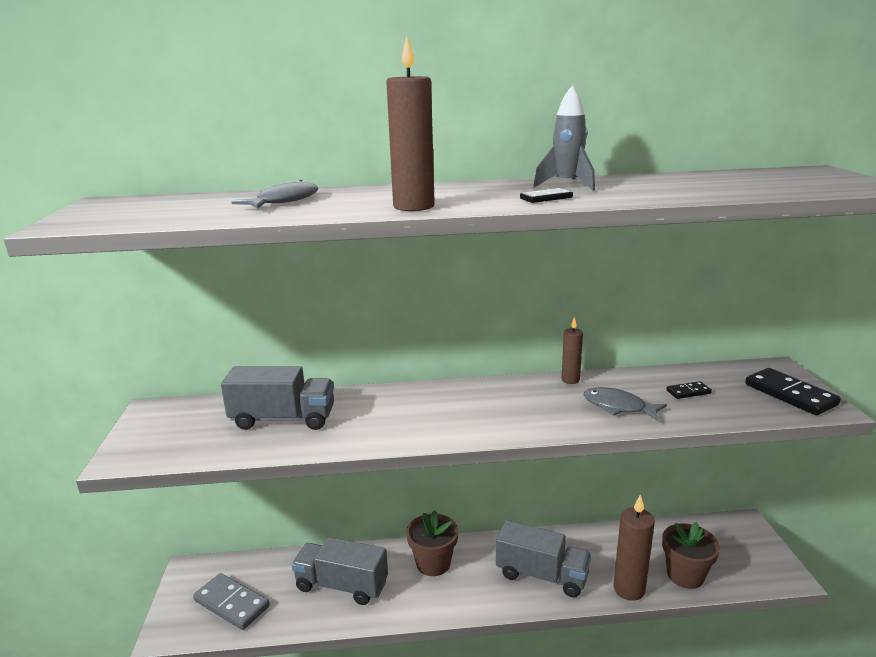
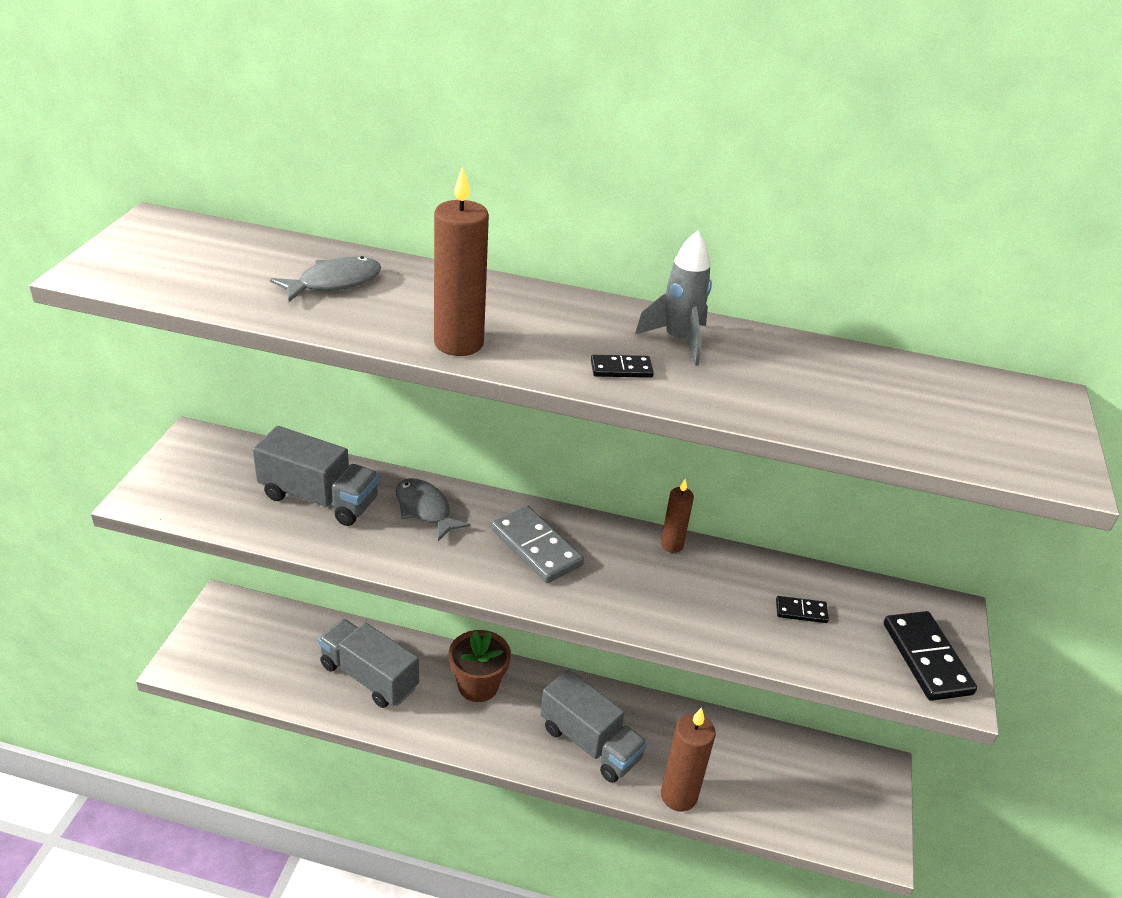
camera: 15 degrees right, 15 degrees up
(232, 603) = (251, 657): grey domino -> grey domino (536, 547)
(618, 407) = (697, 605): grey fish -> grey fish (425, 509)
(685, 575) = (756, 804): brown flower pot -> none

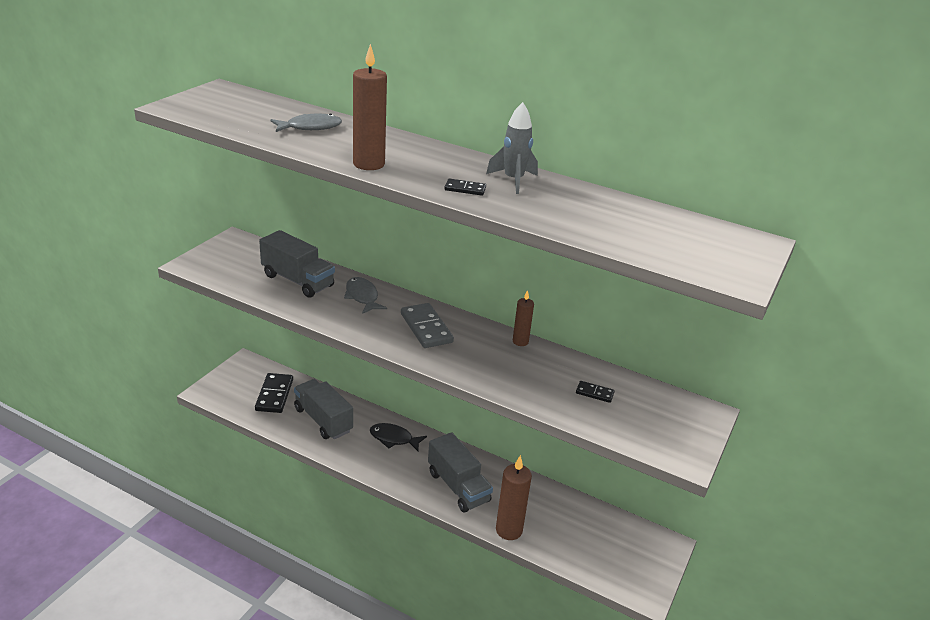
camera: 15 degrees right, 5 degrees down
(478, 685) = (394, 438): brown flower pot -> black fish
(927, 658) = (675, 435): black domino -> black domino (274, 395)

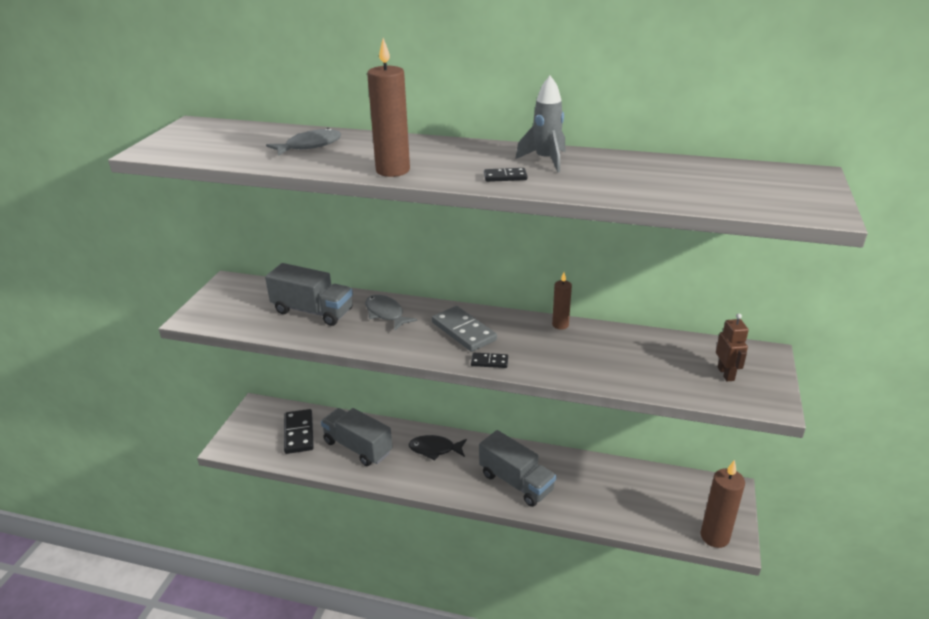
camera: 10 degrees left, 0 degrees up
(509, 530) = (582, 513): brown candle -> brown candle (714, 537)
(594, 393) = (655, 359): black domino -> black domino (489, 362)
(657, 421) = (726, 374): none -> brown robot

